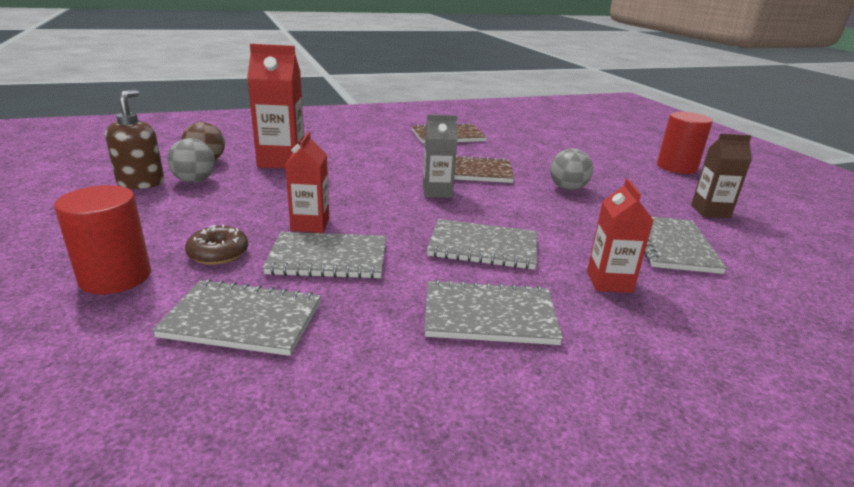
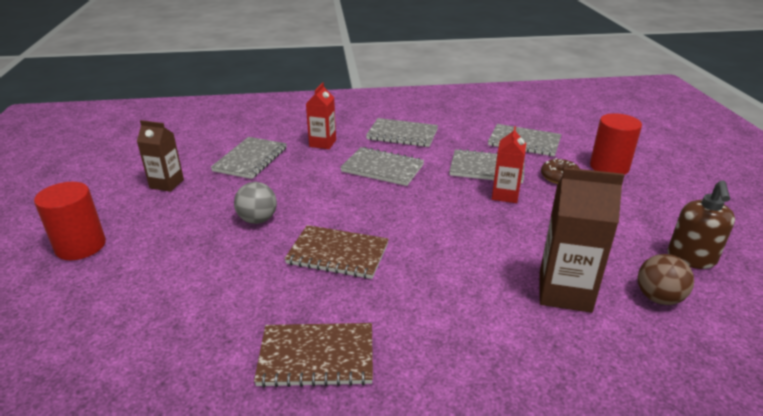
camera: 165 degrees left, 5 degrees up
(194, 181) = (639, 258): grey ball -> none
(281, 161) = (564, 292): red carton -> brown carton
(437, 192) = (391, 224): grey carton -> none

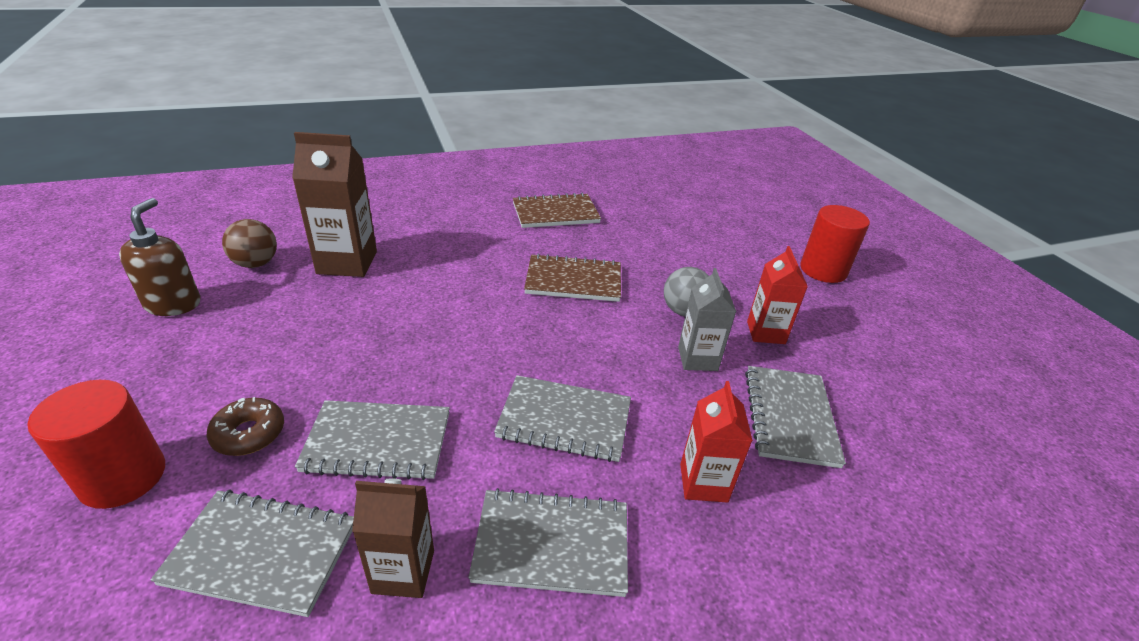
camera: 165 degrees right, 5 degrees up
(167, 184) = (848, 353): brown carton -> brown carton (403, 571)
(278, 189) = (697, 359): none -> grey carton
(505, 195) = (365, 380): red carton -> red carton (765, 332)

